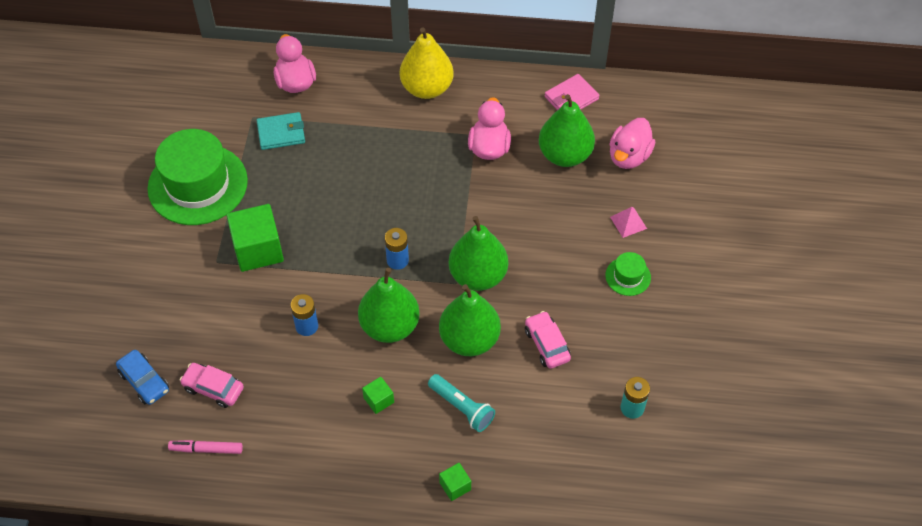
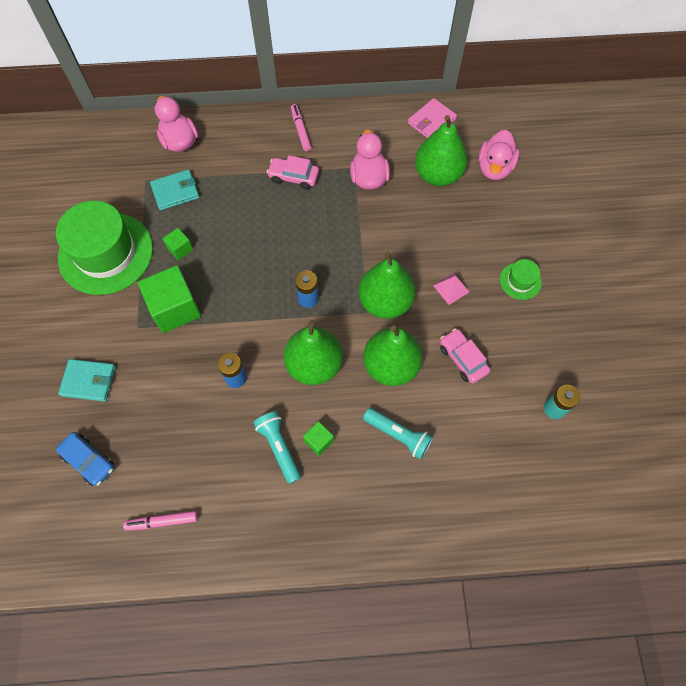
camera: 10 degrees left, 10 degrees up
(158, 306) = (88, 381): none -> turquoise wallet
(213, 388) = (158, 456): pink car -> pink car (293, 177)
(337, 400) = (279, 447): none -> turquoise flashlight
(427, 88) = (300, 130): yellow pear -> pink marker
(455, 486) = (409, 517): green cube -> green cube (180, 249)
(628, 222) = (508, 230): pink pyramid -> pink pyramid (451, 288)

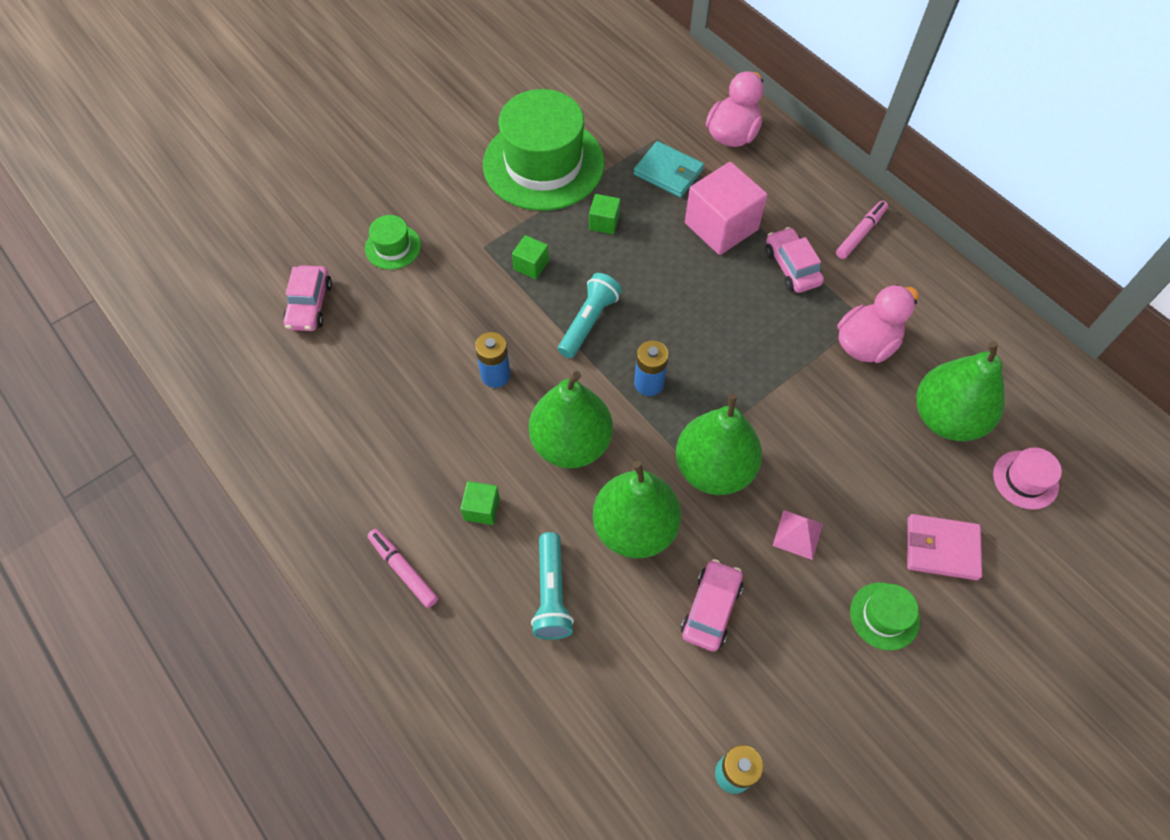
camera: 55 degrees right, 5 degrees down
(88, 381) = (393, 247): turquoise wallet -> green hat
(89, 461) = (309, 305): blue car -> pink car
(162, 521) = (289, 413): pink marker -> pink marker (403, 570)
(175, 308) = (531, 265): green cube -> green cube, size x0.48
(237, 191) = (721, 226): none -> pink cube
(279, 447) = (445, 472): turquoise flashlight -> turquoise flashlight (588, 322)
(431, 121) = (1018, 361): pink wallet -> pink wallet (941, 548)
(494, 168) = (1025, 480): pink duck -> pink hat

